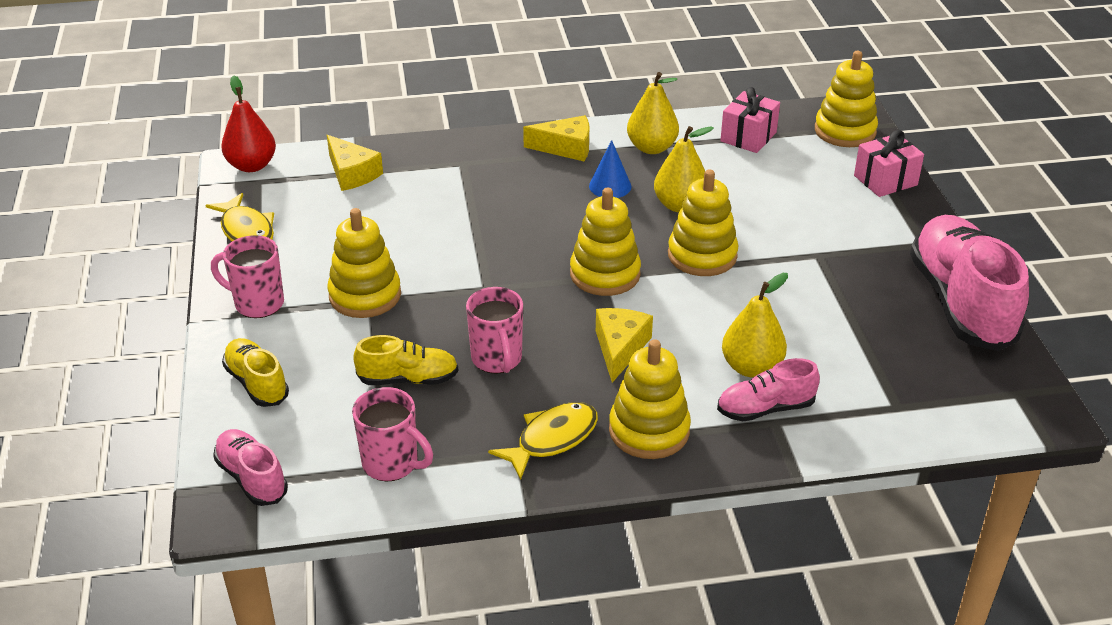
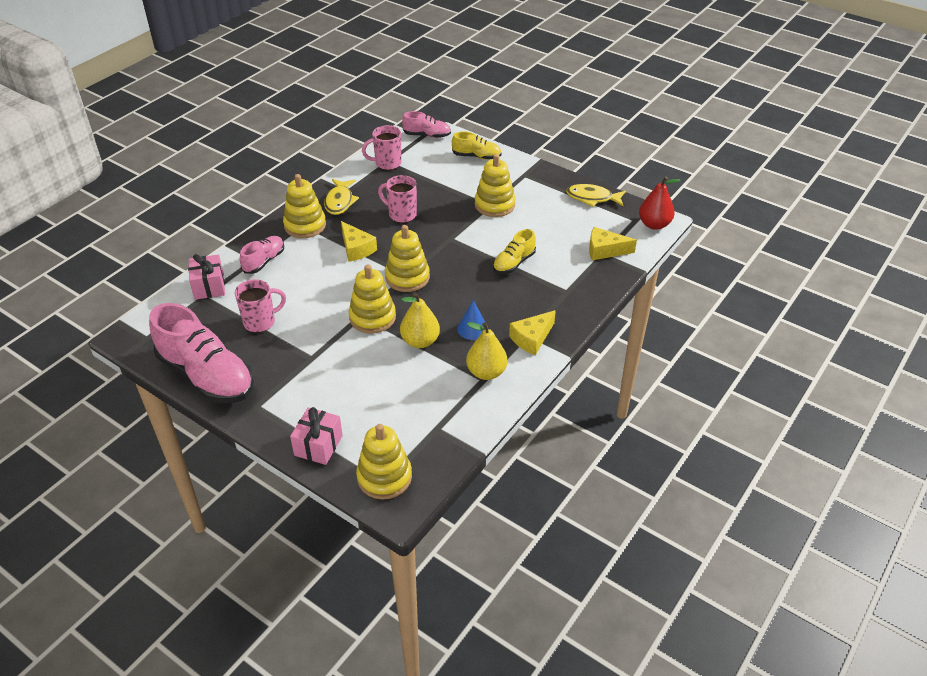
camera: 135 degrees right, 5 degrees up
(257, 303) = (529, 177): pink mug -> pink mug (260, 322)
(408, 379) = (425, 188): yellow shoe -> yellow shoe (513, 263)
(748, 137) = (441, 424): pink gift -> pink gift (209, 286)
(751, 367) = (288, 275): yellow pear -> none

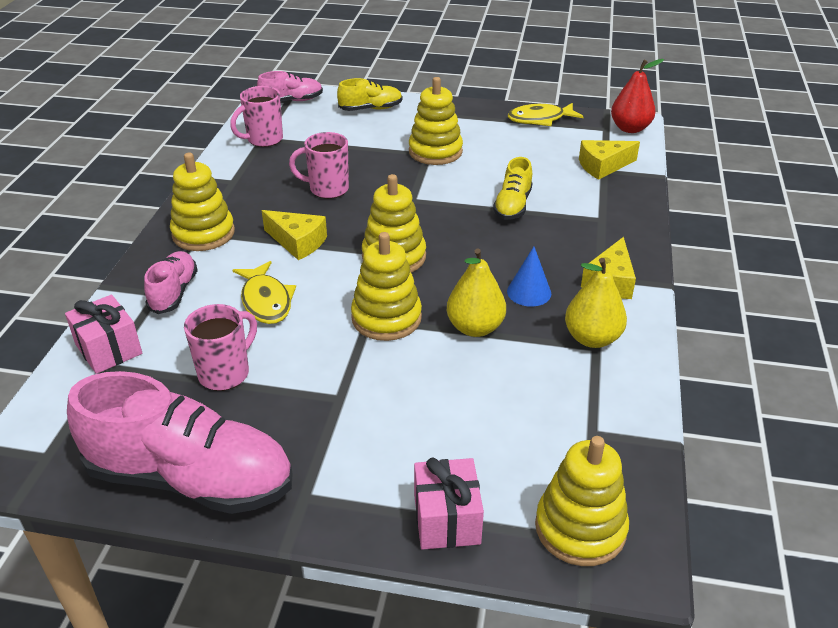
camera: 25 degrees left, 5 degrees down
(340, 201) = (232, 194): yellow fish -> yellow fish (266, 301)

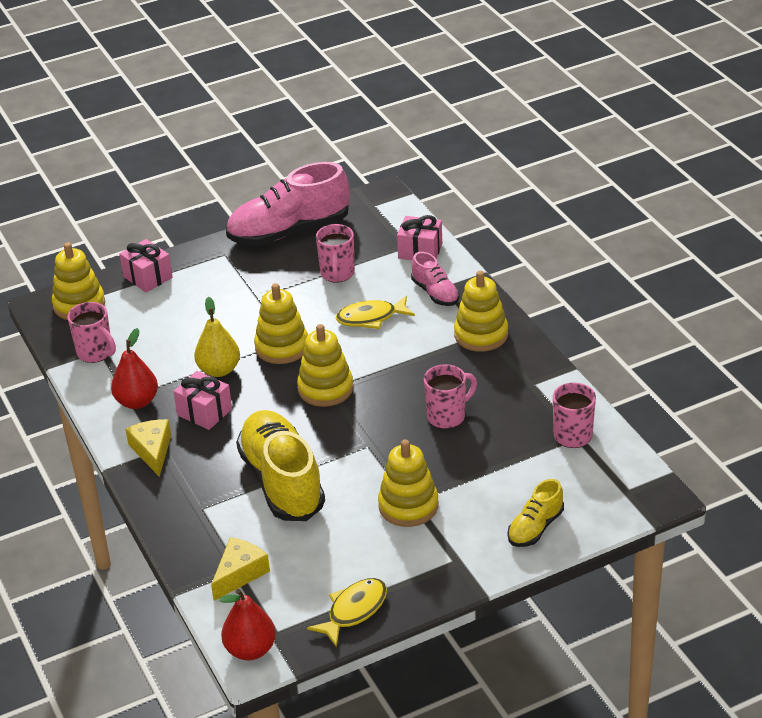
camera: 145 degrees right, 0 degrees up
(266, 301) = (371, 318): yellow fish -> yellow fish turned 45 degrees counterclockwise
(291, 101) = (623, 494): pink shoe -> none
(298, 242) = (407, 363): yellow cheese -> none
(512, 206) = (282, 481): yellow shoe -> yellow shoe, size x1.98
(529, 292) = (204, 412): blue cone -> pink gift
(592, 338) = (137, 402): yellow pear -> red pear
(603, 429) = (96, 353): none -> pink mug

